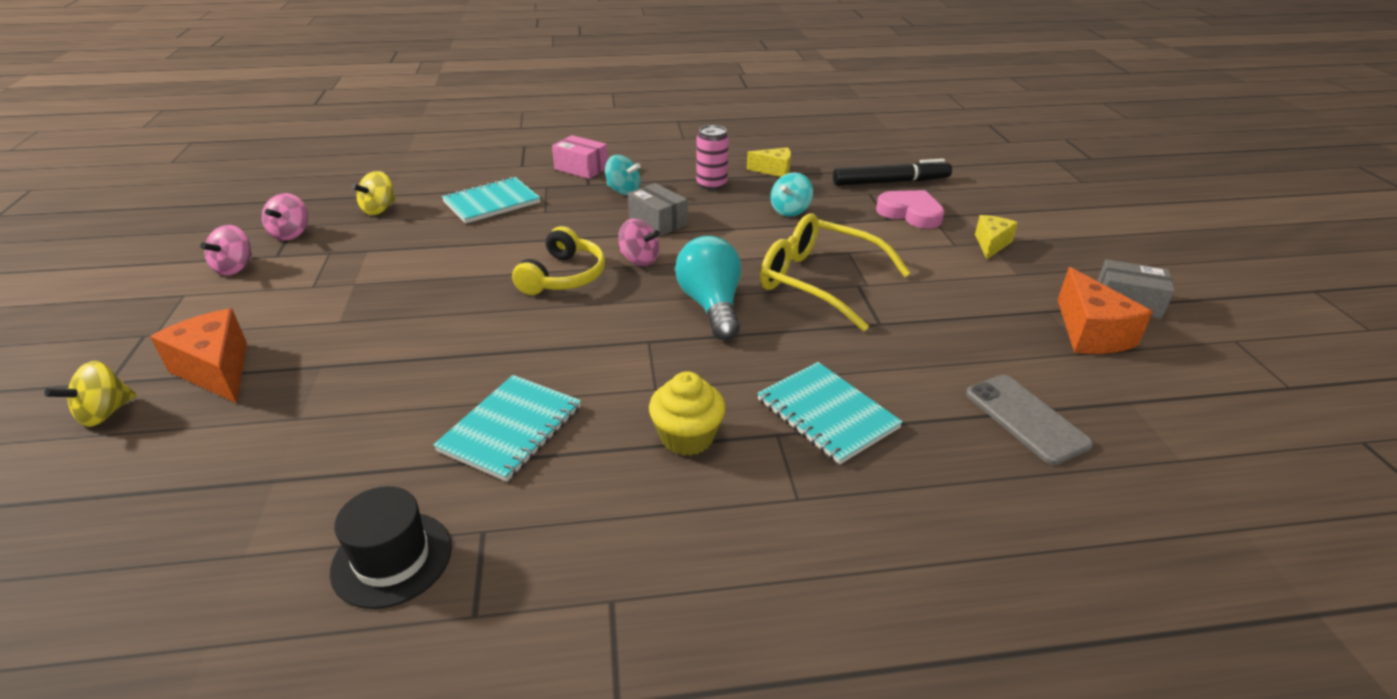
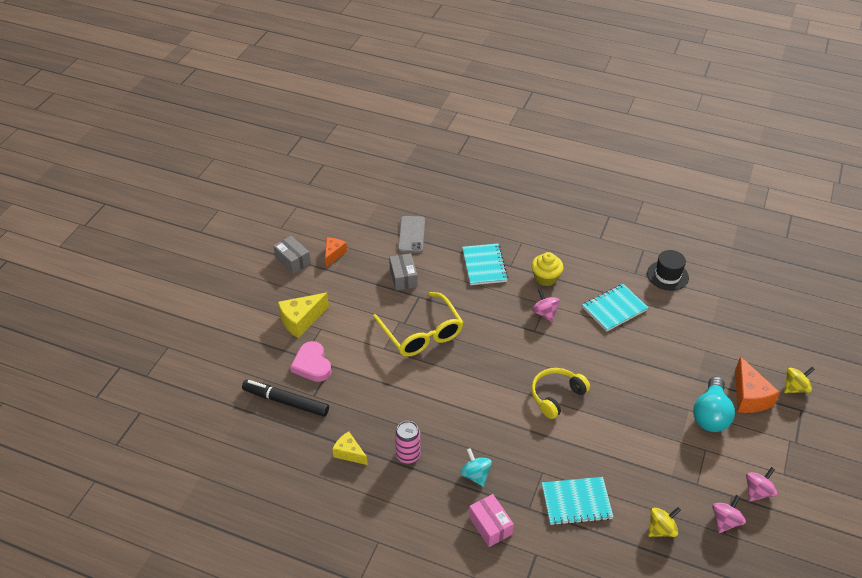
camera: 150 degrees left, 10 degrees up
(639, 260) = (506, 392): pink spinning top -> pink spinning top (545, 313)
(658, 221) = (473, 425): grey box -> grey box (403, 277)
(711, 306) = (489, 340): turquoise light bulb -> turquoise light bulb (710, 415)
(790, 211) = (381, 400): turquoise spinning top -> none
(991, 244) = (301, 320): yellow cheese -> yellow cheese, size x1.57
(1090, 333) = (333, 254): orange cheese -> orange cheese, size x0.64

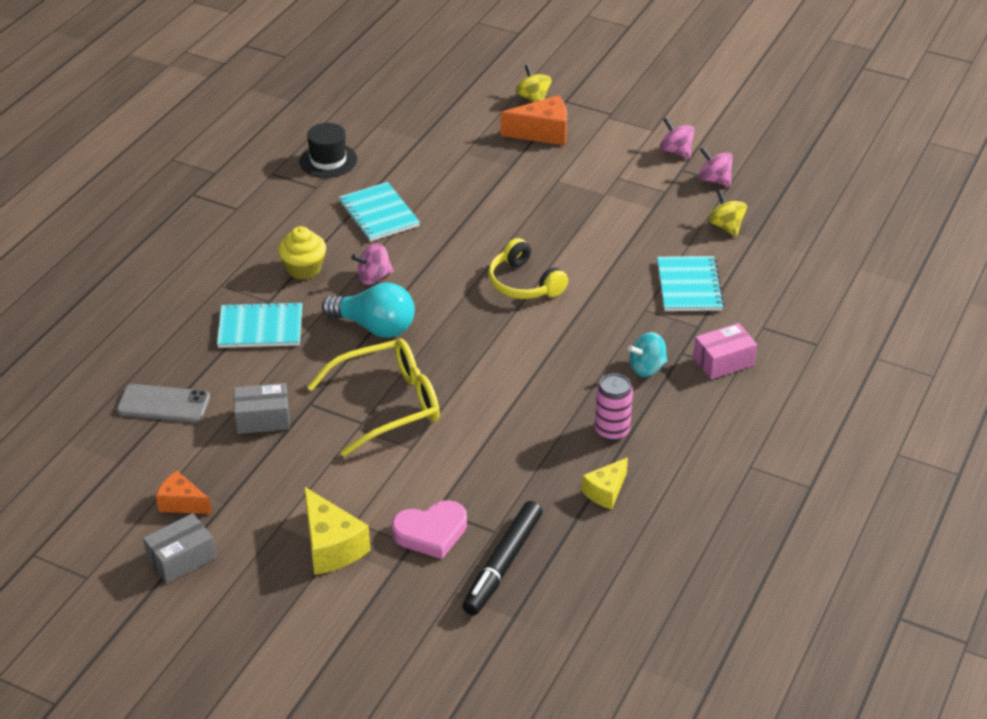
camera: 85 degrees left, 5 degrees down
(710, 415) = (566, 165): turquoise light bulb -> turquoise light bulb (374, 327)

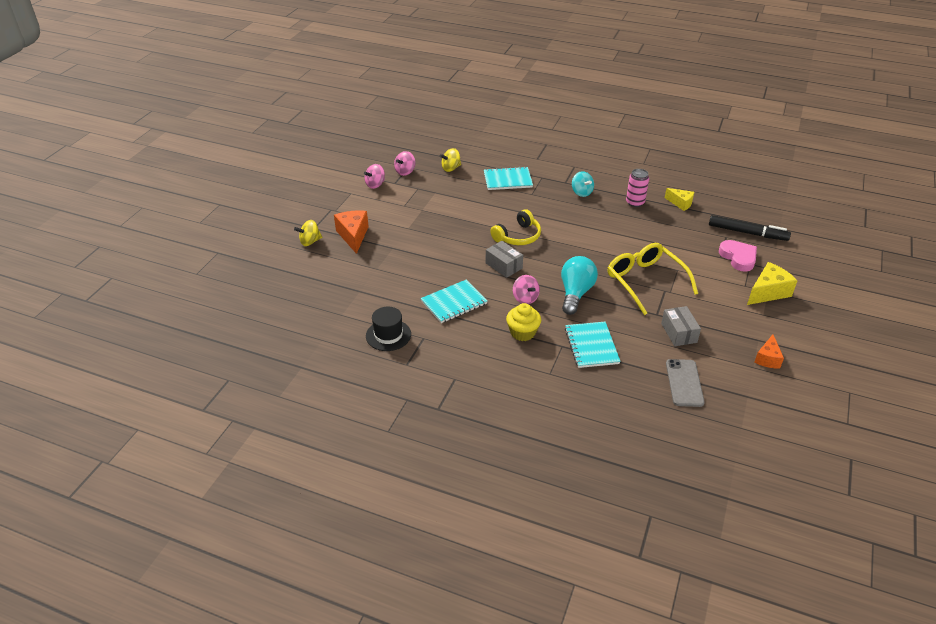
camera: 95 degrees left, 0 degrees up
(181, 558) = (811, 351): grey box -> grey box (504, 266)
(723, 361) = (568, 170): pink box -> none

